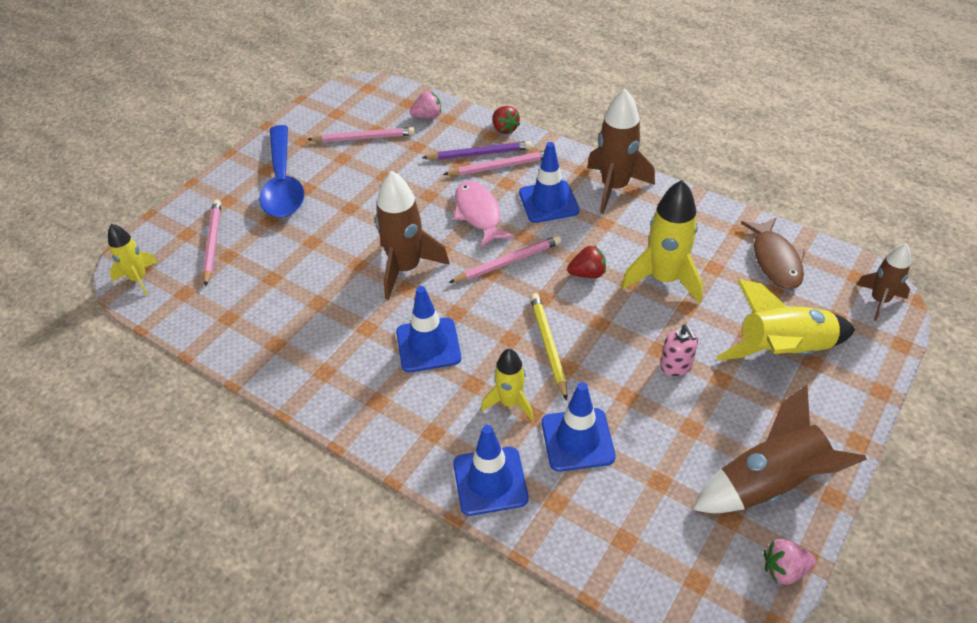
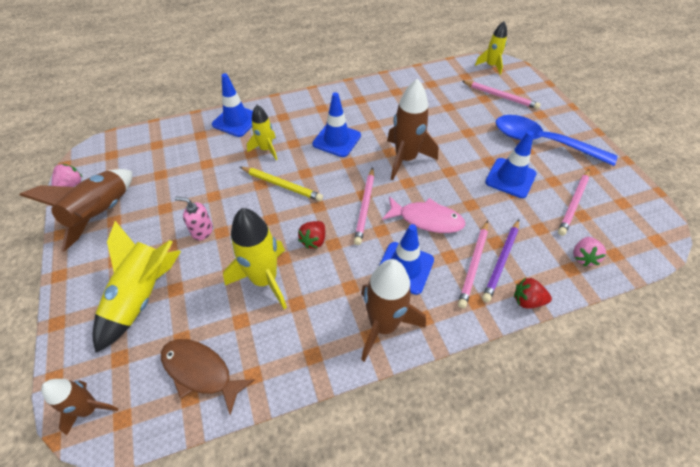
camera: 125 degrees right, 5 degrees up
(577, 440) = (217, 160): blue traffic cone -> blue traffic cone (510, 178)

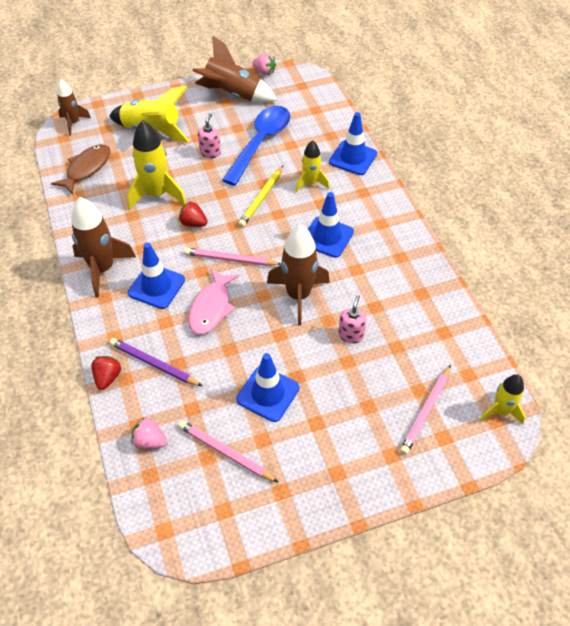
camera: 90 degrees right, 0 degrees up
(442, 129) = (351, 335): none -> pink soap dispenser
(473, 265) = (152, 340): pink pencil -> none
(542, 142) = (332, 443): blue spoon -> blue spoon (260, 143)

